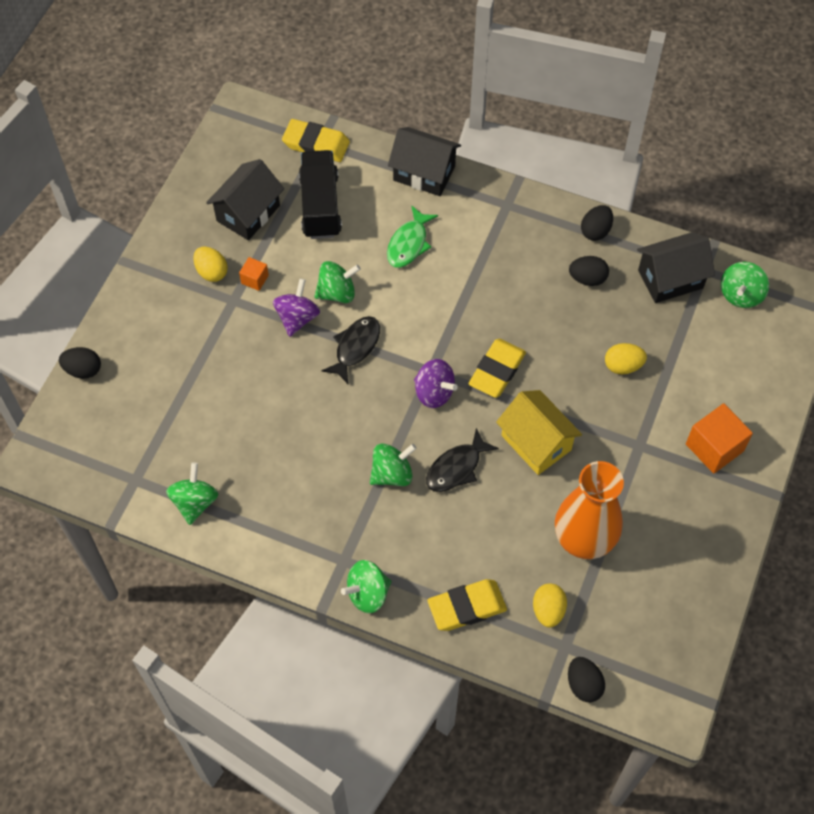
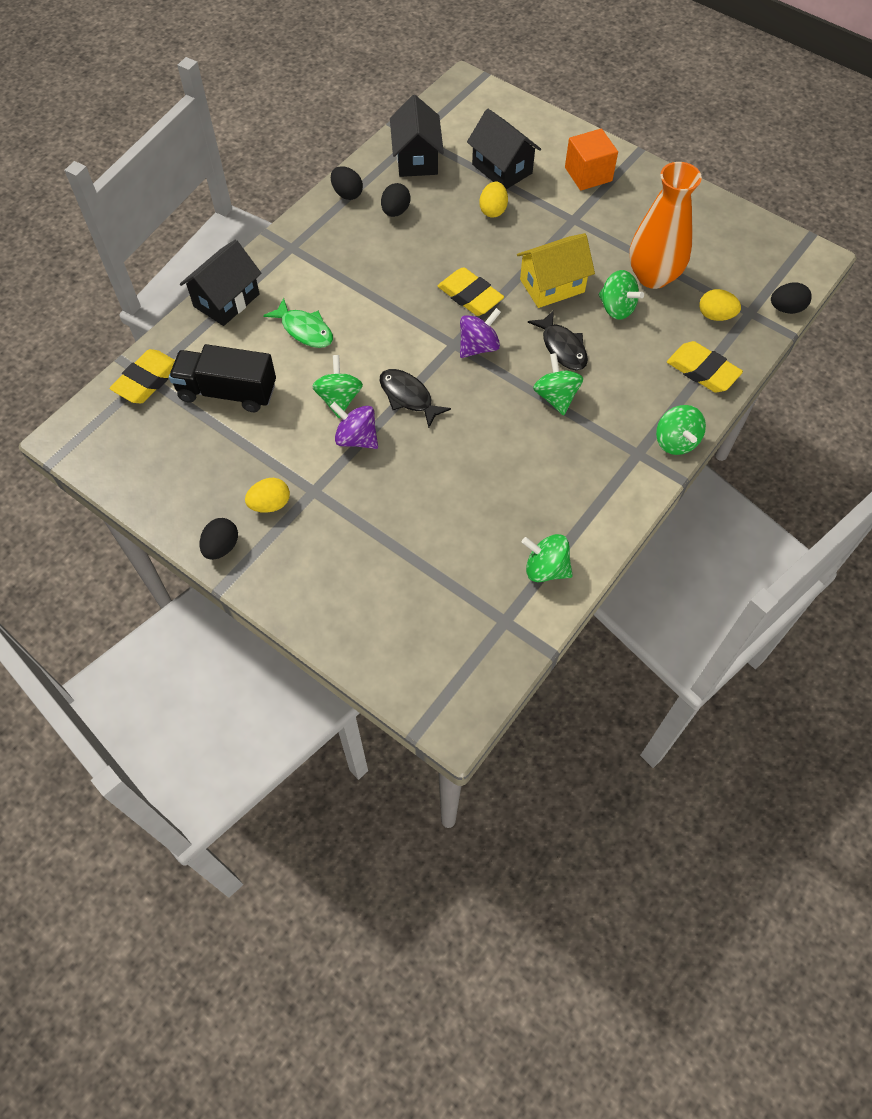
camera: 75 degrees left, 0 degrees up
(83, 370) = (351, 652): black egg -> black egg (221, 547)
(248, 213) = (208, 457): black house -> black house (502, 169)
(255, 279) = (295, 466): orange cube -> none
(467, 607) = (702, 371): yellow eraser -> yellow eraser turned 45 degrees counterclockwise
(740, 295) = (448, 121): green spinning top -> green spinning top (616, 308)

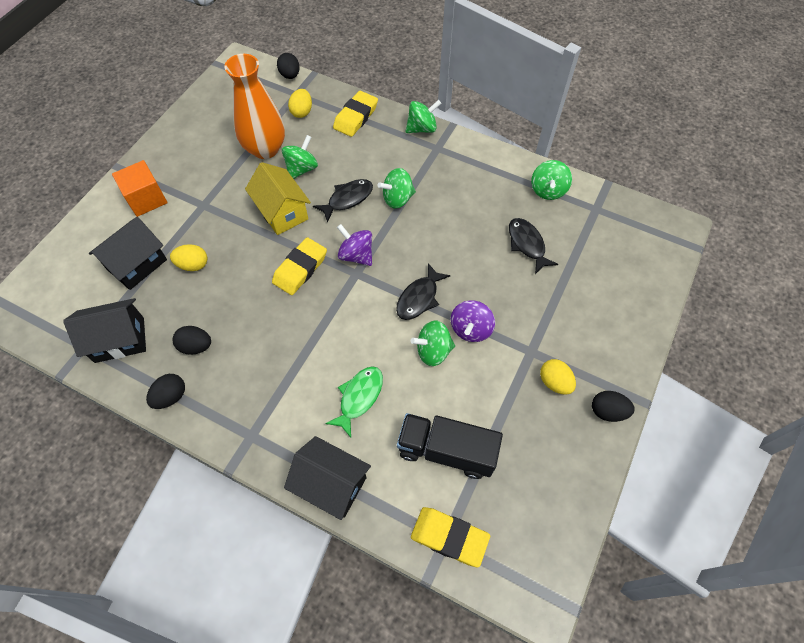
camera: 100 degrees left, 0 degrees up
(227, 392) = (446, 451): black truck -> black truck turned 105 degrees clockwise
(461, 522) = (527, 244): none -> black fish

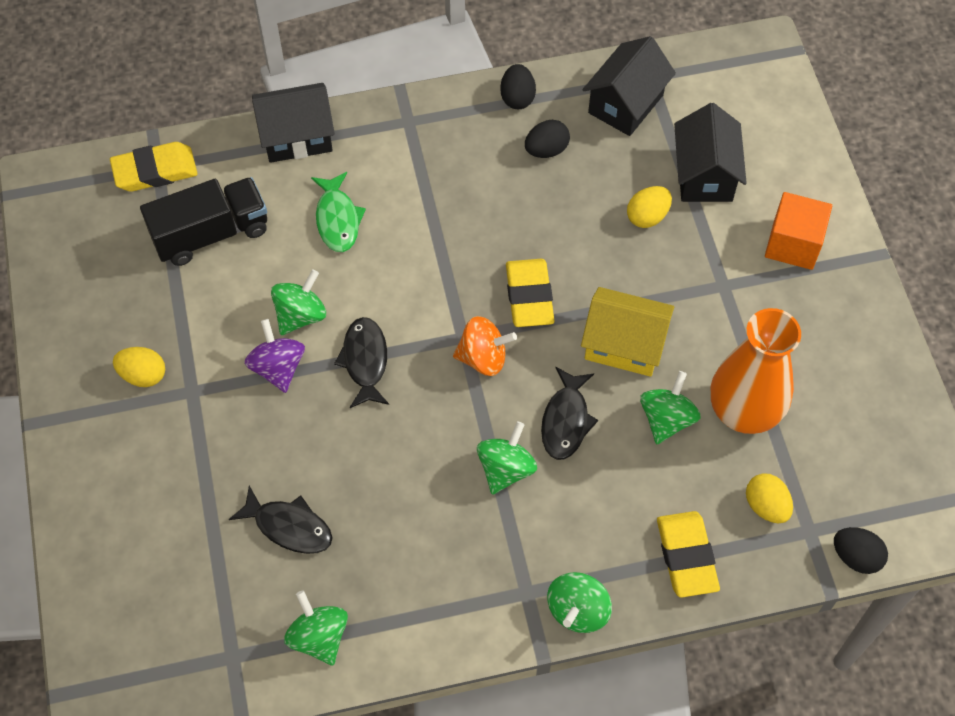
camera: 140 degrees right, 0 degrees up
(302, 169) = (667, 419): green spinning top -> green spinning top turned 150 degrees counterclockwise
(356, 255) = (483, 358): purple spinning top -> orange spinning top
(607, 411) = (66, 384): black egg -> none

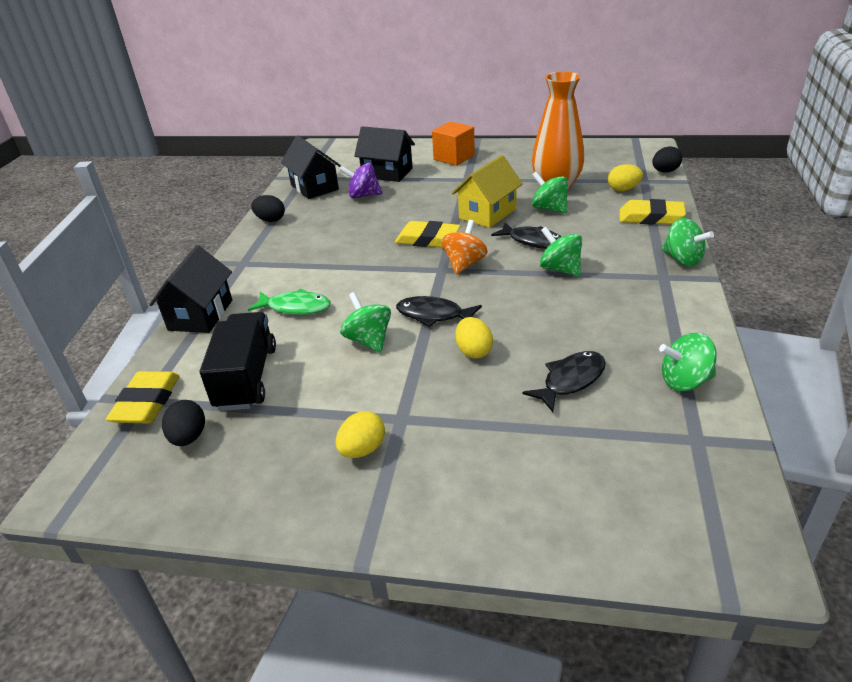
camera: 65 degrees left, 25 degrees down
(278, 367) = (410, 361): purple spinning top -> purple spinning top (363, 195)
(546, 150) = (321, 216): black egg -> black egg (189, 437)
(647, 216) = (400, 193): yellow egg -> yellow egg (473, 351)

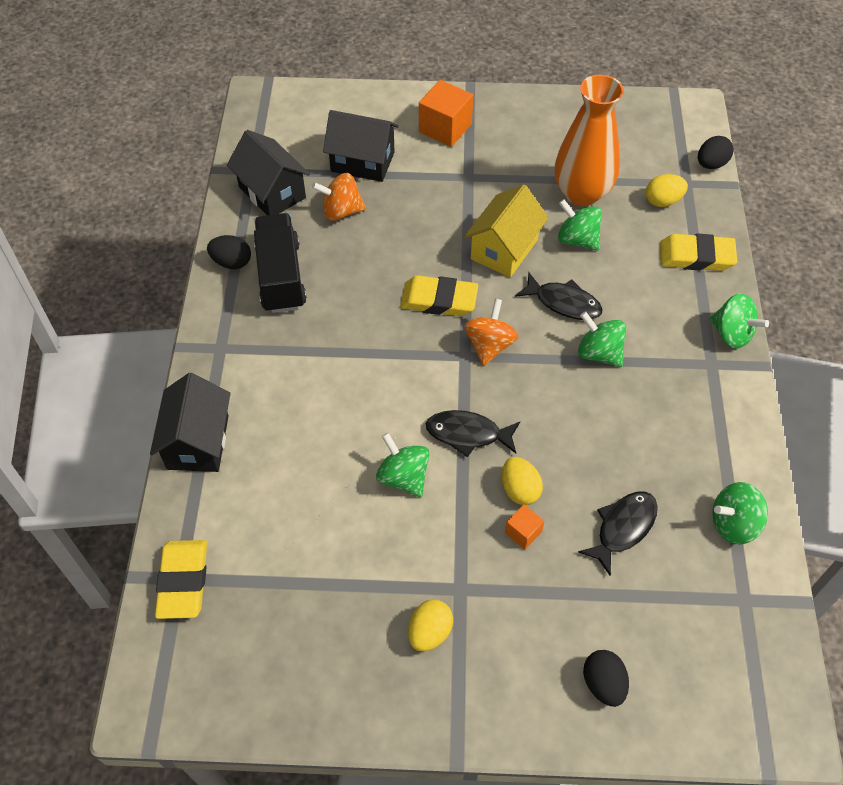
camera: 10 degrees left, 20 degrees up
(189, 437) = (246, 627): black egg -> black egg (603, 683)
(247, 378) = (283, 540): black truck -> black truck (281, 277)
(295, 307) = (307, 426): green fish -> none
(363, 195) = (341, 211): purple spinning top -> orange spinning top
(471, 380) = (523, 532): none -> orange cube

